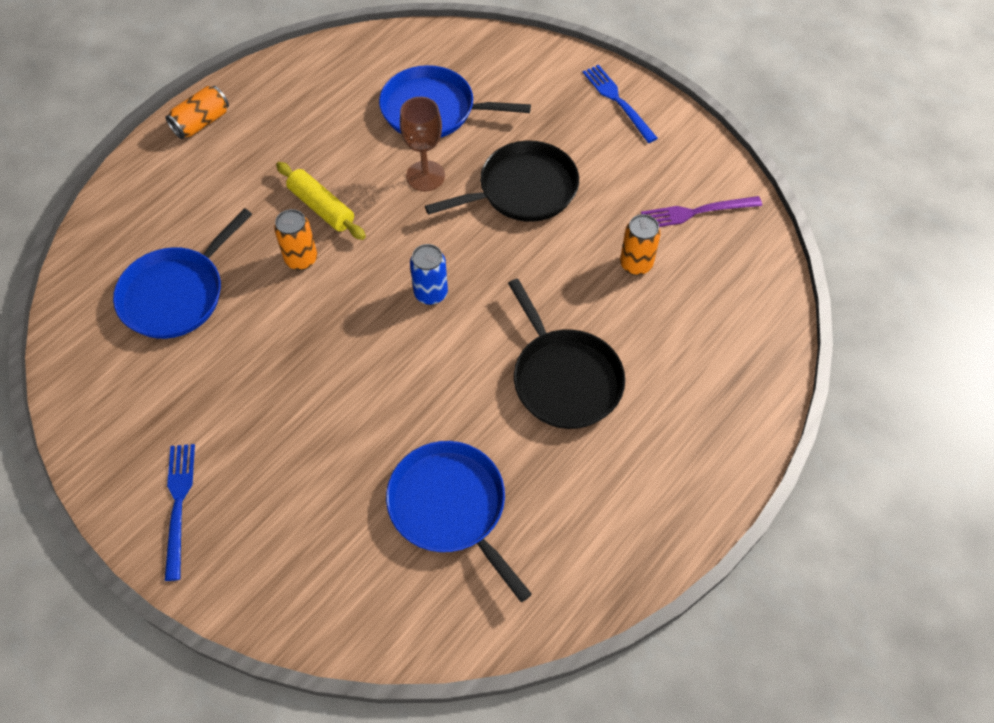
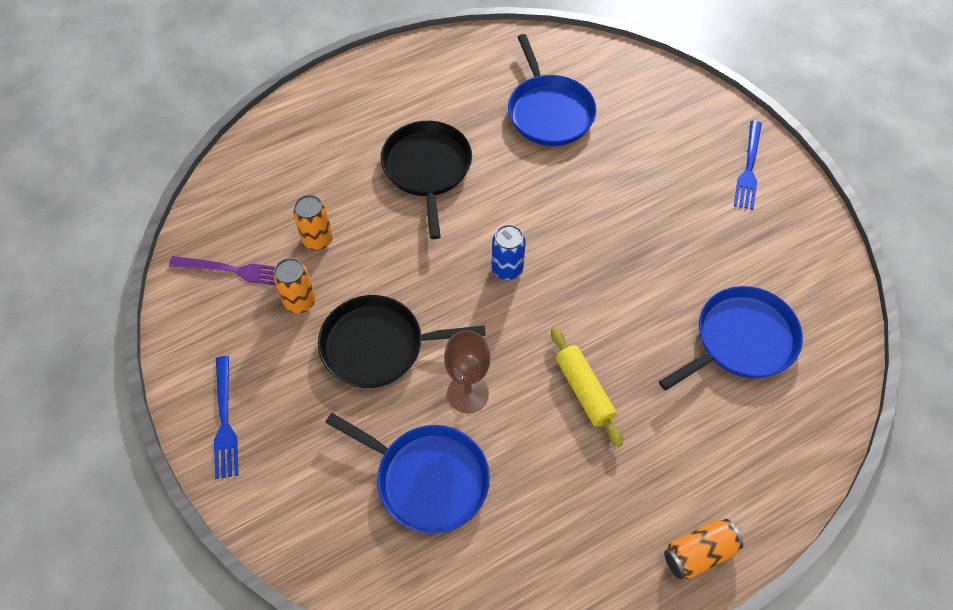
camera: 160 degrees left, 0 degrees up
(301, 259) = (616, 339): orange can -> orange can (300, 302)

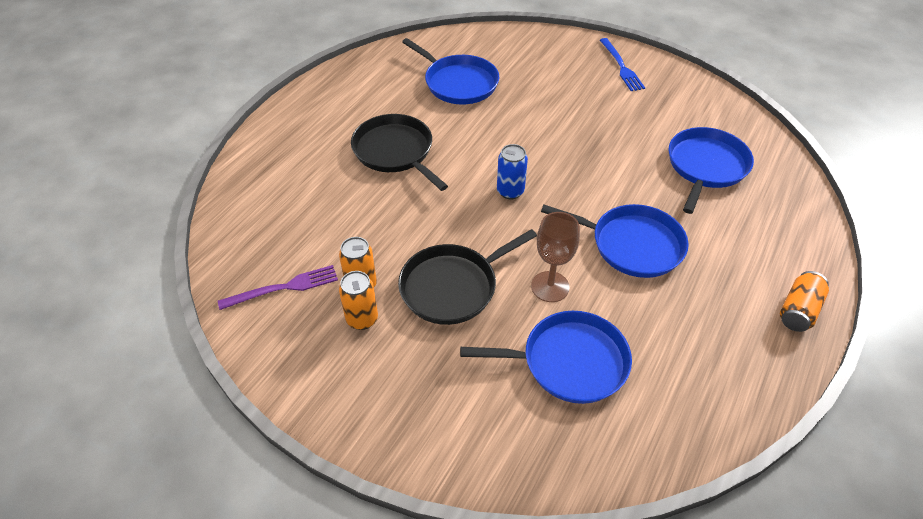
camera: 30 degrees left, 10 degrees down
(224, 420) = (362, 406): blue fork -> none
(317, 240) = (342, 235): orange can -> orange can (362, 319)
(584, 391) = (632, 244): yellow rolling pin -> blue pan

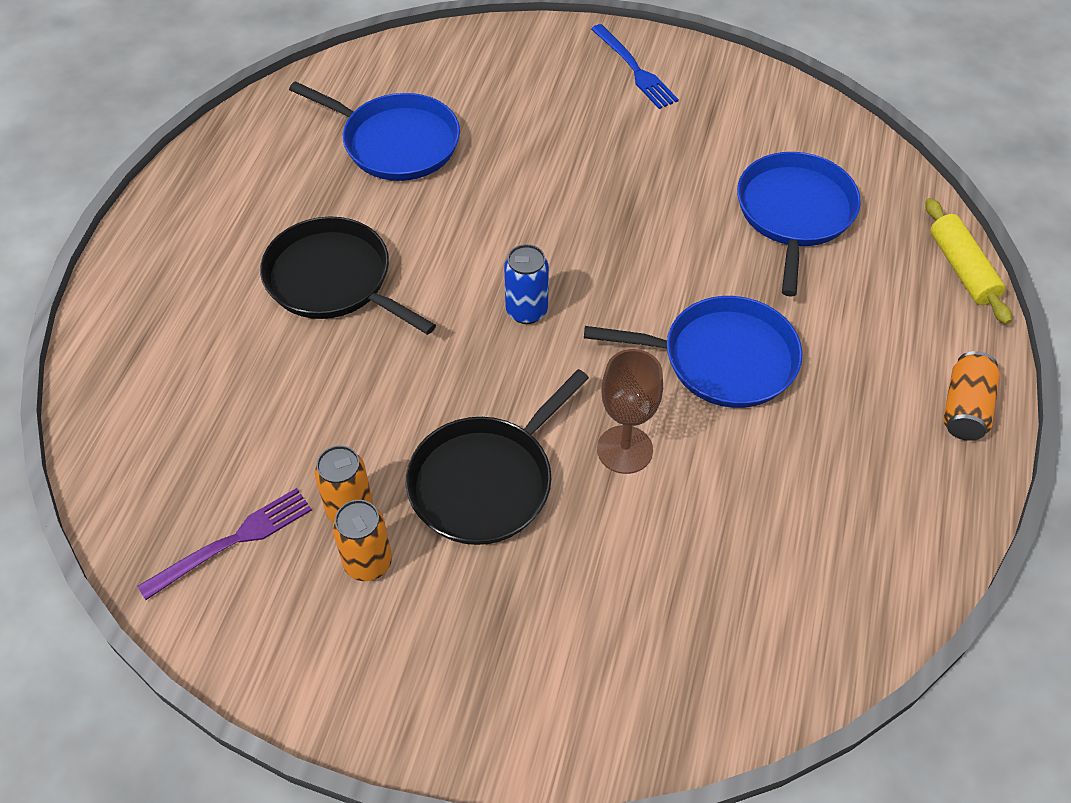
camera: 15 degrees left, 5 degrees up
(569, 362) = (681, 557): blue pan -> none
(817, 221) = (962, 269): none -> yellow rolling pin

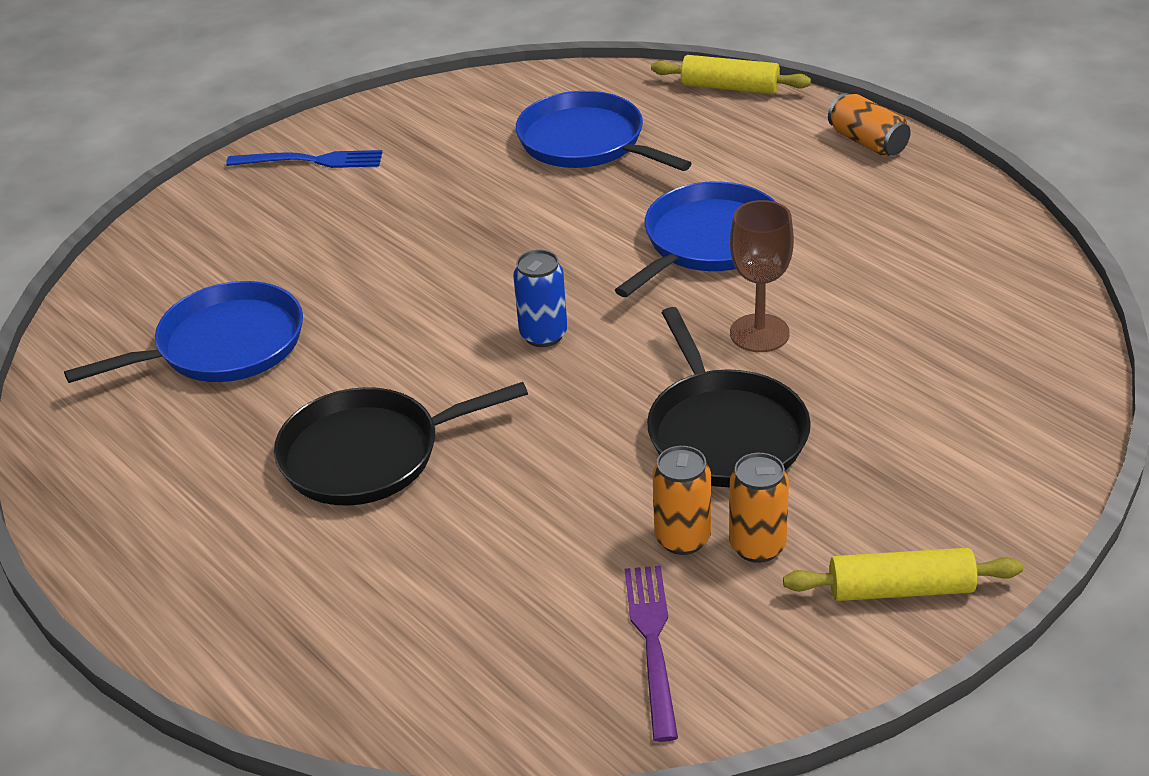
camera: 55 degrees left, 15 degrees down
(372, 684) = (900, 589): none -> yellow rolling pin

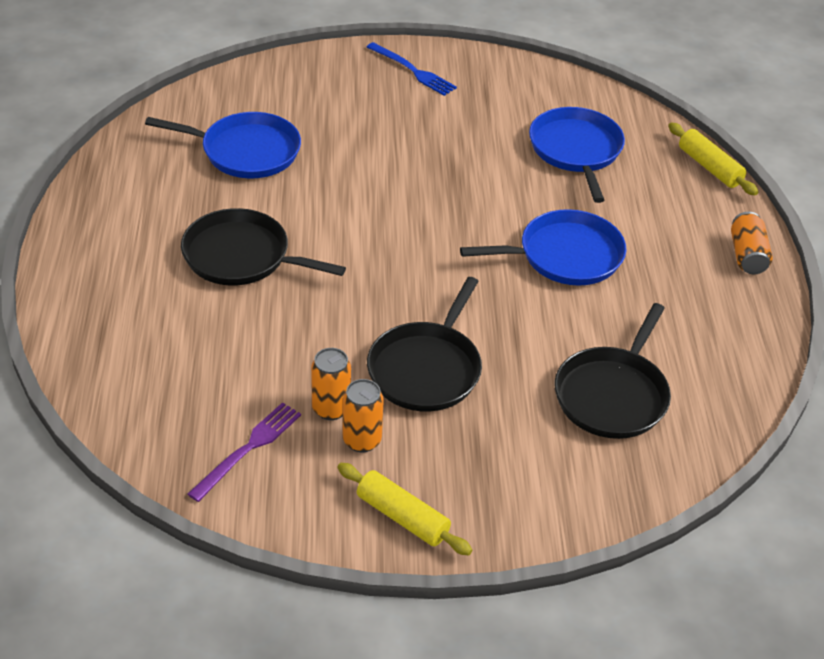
camera: 35 degrees right, 5 degrees up
(543, 335) = (405, 250): blue can -> none
(759, 333) = (520, 328): brown goblet -> none
(926, 336) = (613, 395): none -> black pan

